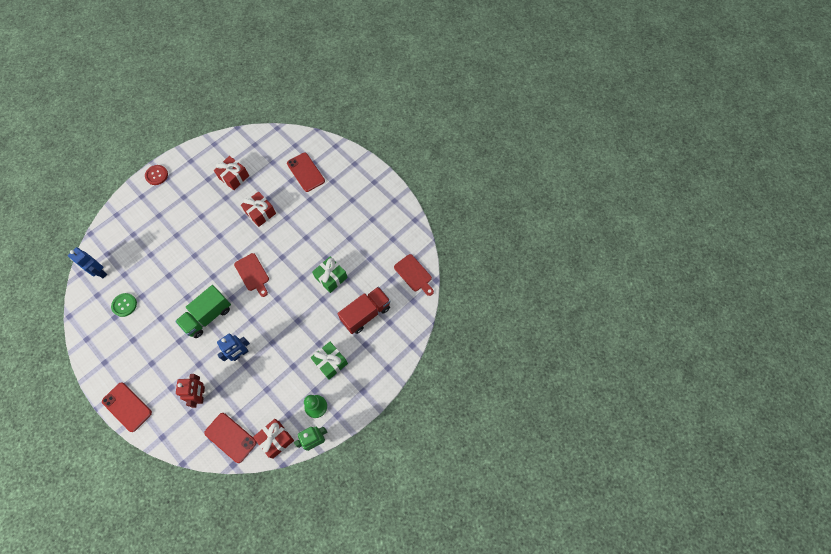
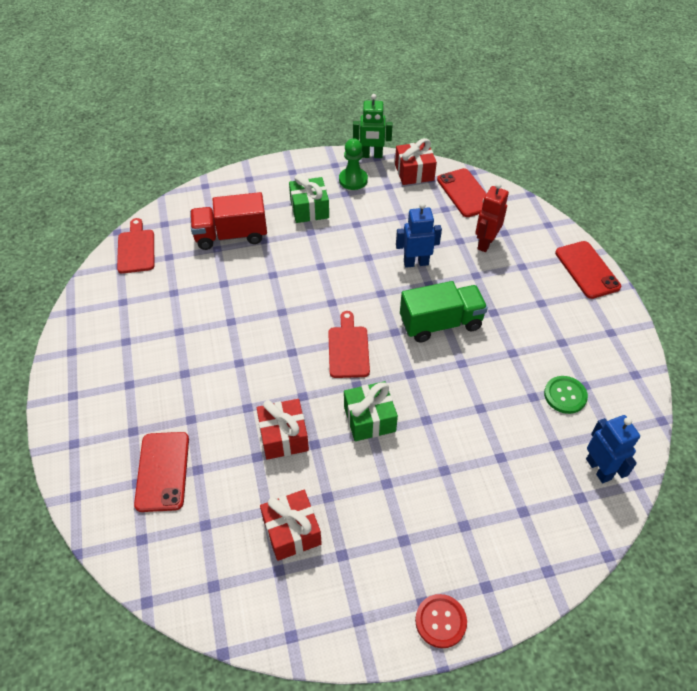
camera: 150 degrees left, 15 degrees down
(331, 277) = (243, 293): green gift -> green gift (369, 419)

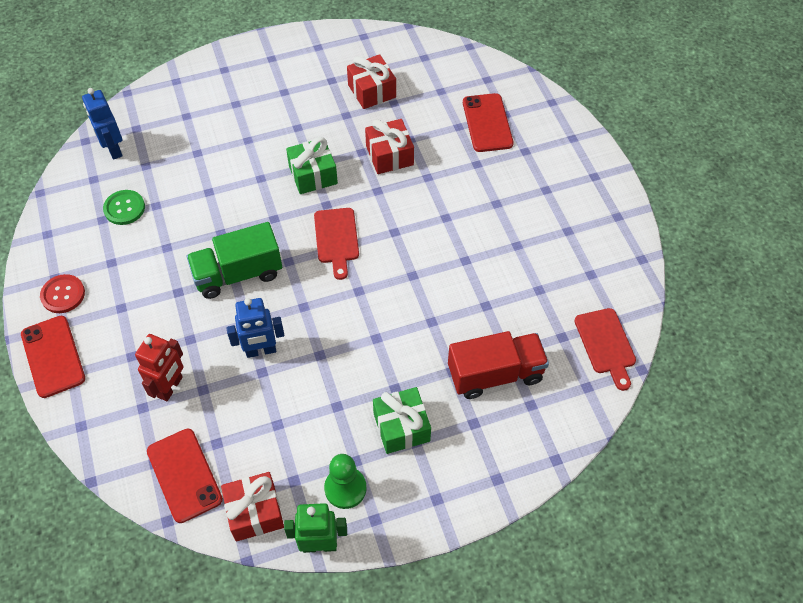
camera: 175 degrees right, 5 degrees up
(440, 621) = (259, 49): red button -> red button (63, 294)

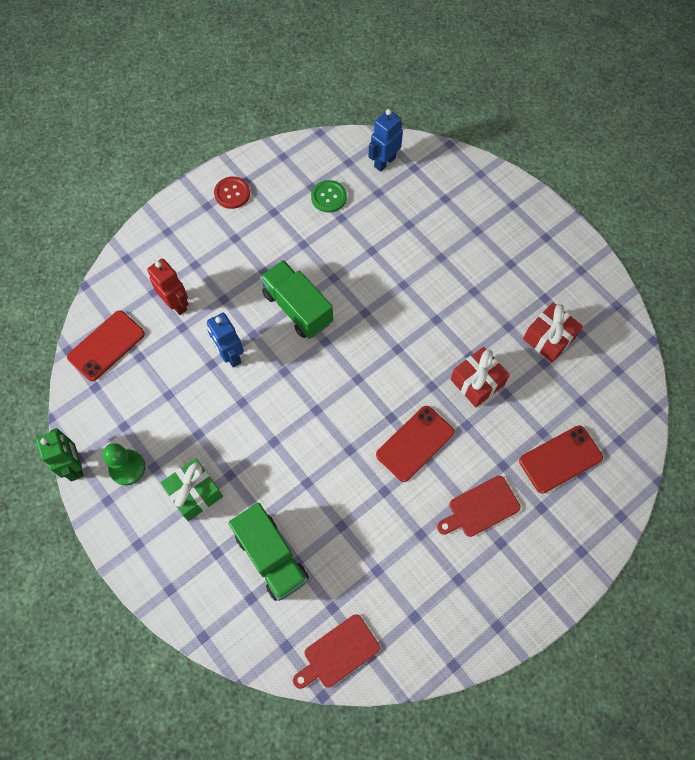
camera: 70 degrees right, 10 degrees up
(53, 356) = (177, 213): red phone -> red phone (415, 443)
(170, 387) = (176, 304): red robot -> red robot turned 135 degrees counterclockwise
(255, 512) = (90, 408): red gift -> none
(313, 175) = (425, 325): green gift -> none
(336, 239) = (363, 371): red cutting board -> red cutting board (480, 508)
(495, 374) = (271, 557): red truck -> green truck

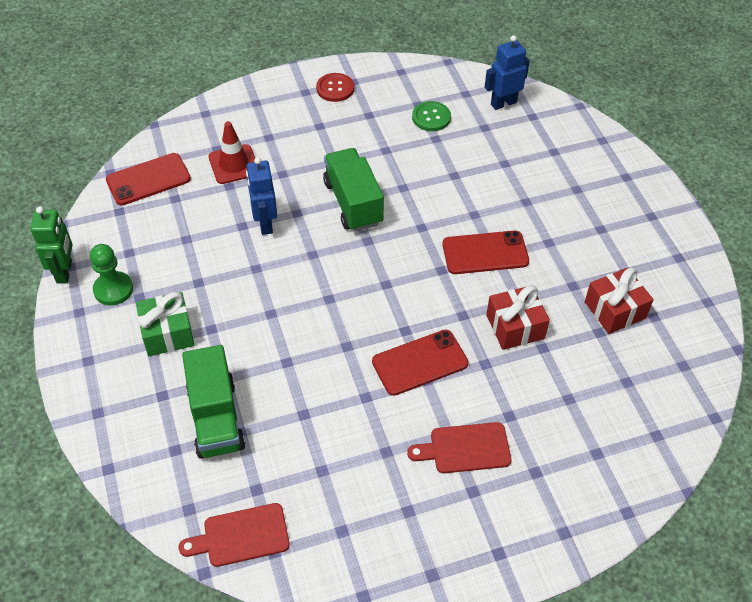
camera: 20 degrees right, 15 degrees down
(176, 304) = (234, 164): red robot -> red traffic cone
(560, 459) = (578, 431): red phone -> red phone (485, 253)

